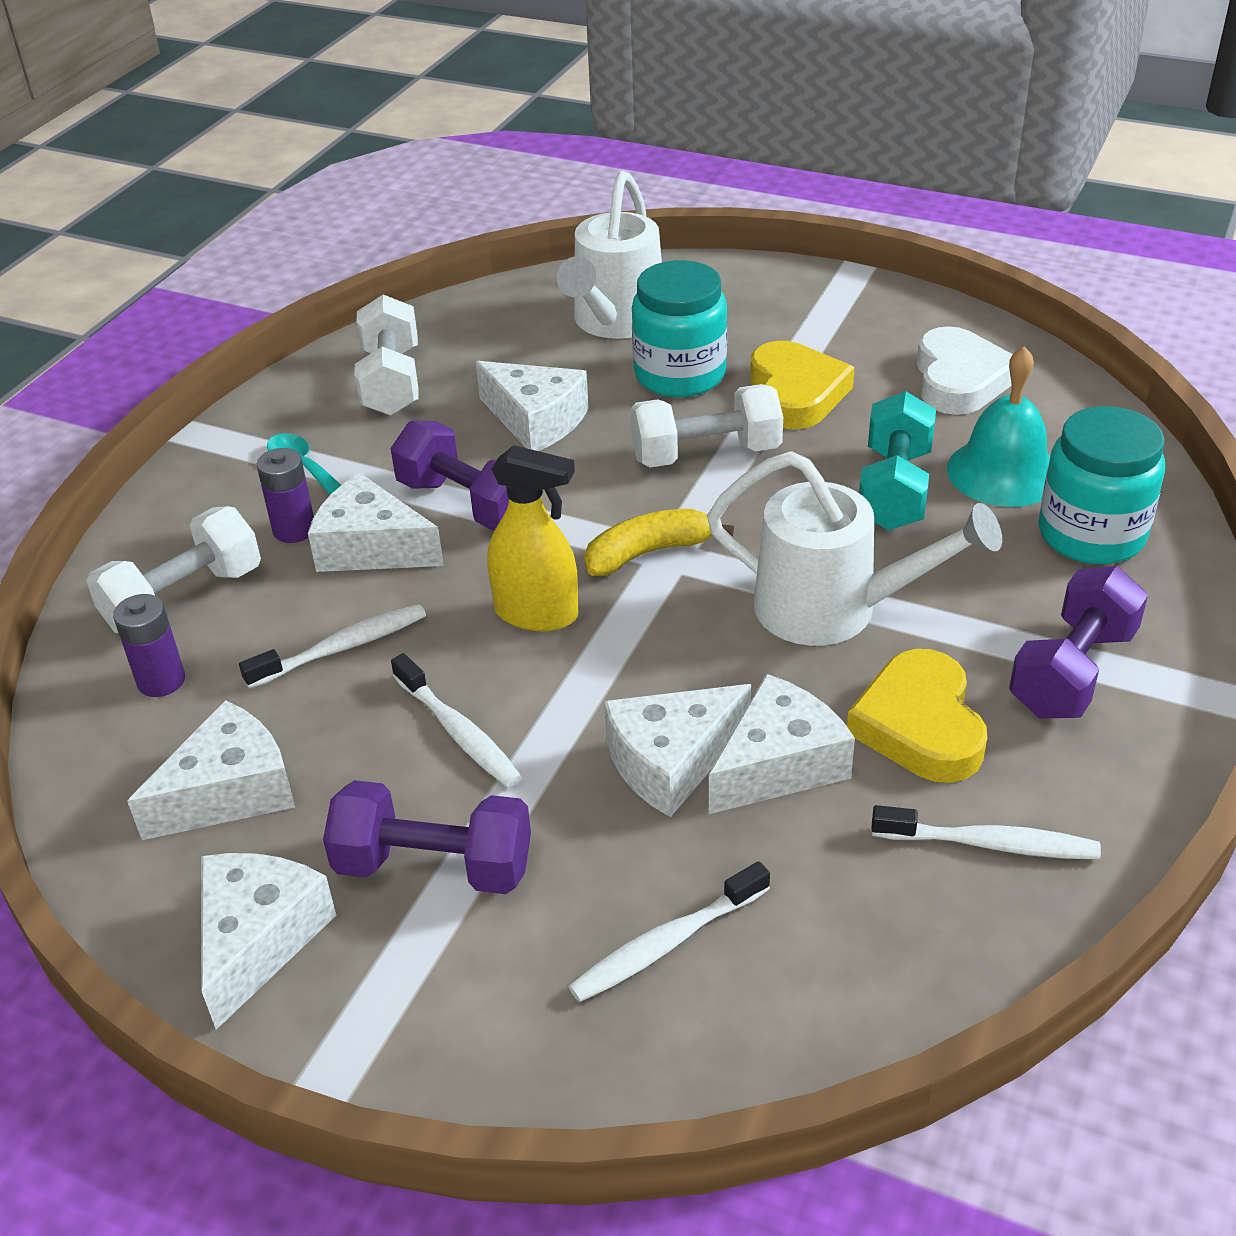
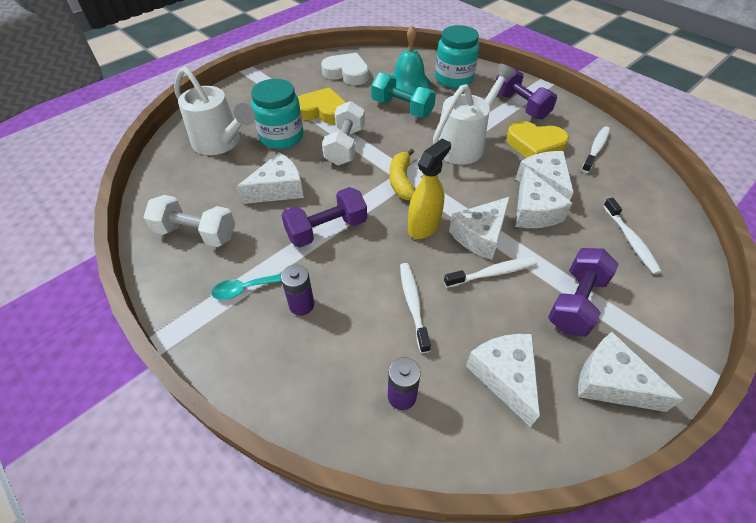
camera: 70 degrees left, 10 degrees up
(184, 599) = (332, 371): white dumbbell -> none
(371, 548) = (339, 275): white cheese -> white cheese (480, 235)

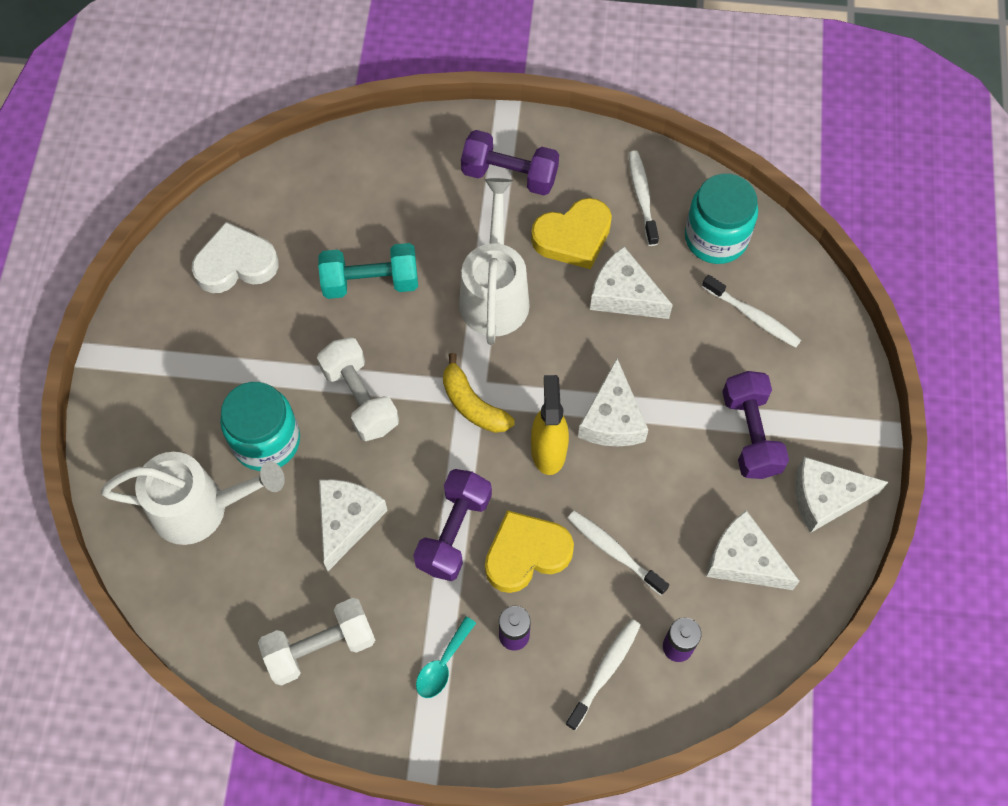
camera: 40 degrees left, 15 degrees up
(322, 111) = (274, 360): yellow heart -> yellow heart (526, 553)
(408, 83) = (337, 226): turquoise bell -> none
(454, 78) = (388, 176): turquoise jar -> turquoise jar (716, 238)
(493, 273) = (657, 457): white toothbrush -> white toothbrush (605, 671)
(533, 211) = (640, 345): white cheese -> none

